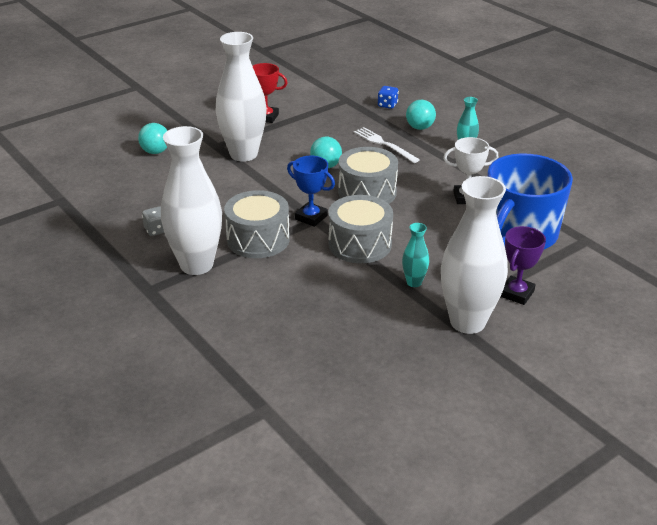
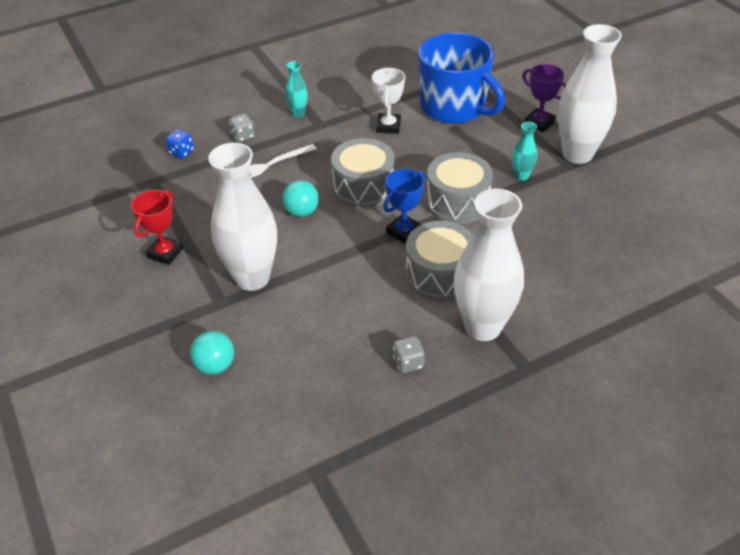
camera: 80 degrees left, 10 degrees up
(420, 127) = (243, 136): turquoise ball -> grey dice

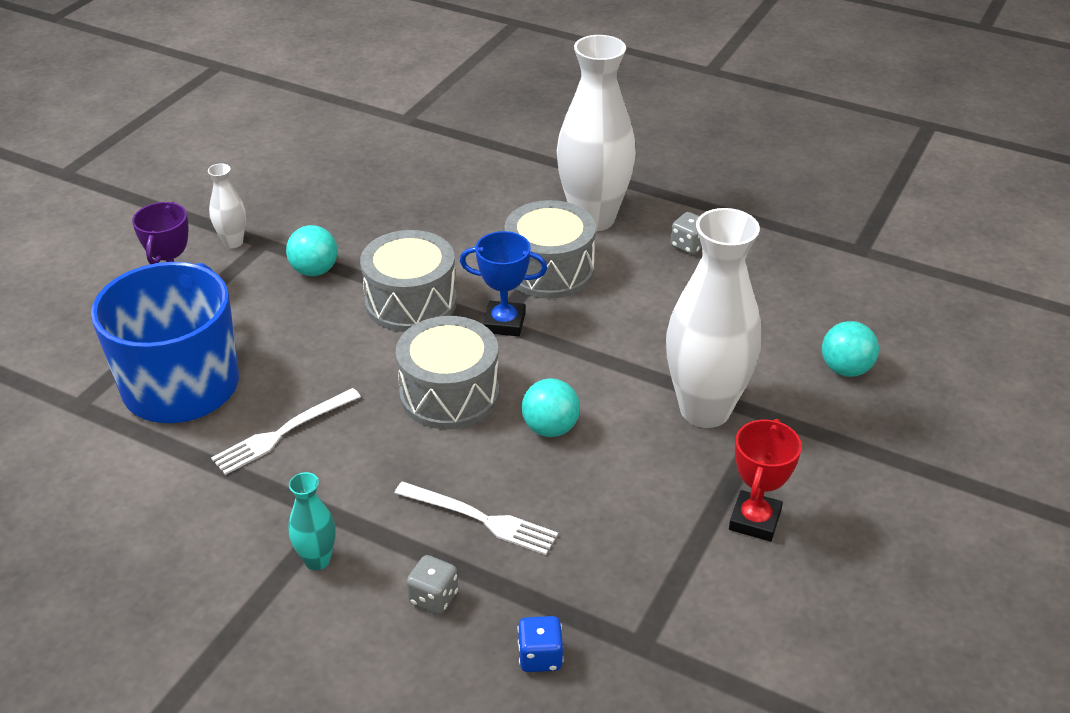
camera: 125 degrees left, 5 degrees down
(165, 253) = (754, 520): red trophy -> red trophy turned 60 degrees counterclockwise
(388, 126) = (283, 433): white trophy -> white fork
(521, 176) = (314, 270): turquoise vase -> turquoise ball
(577, 154) = (233, 242): white vase -> white vase, size x0.45

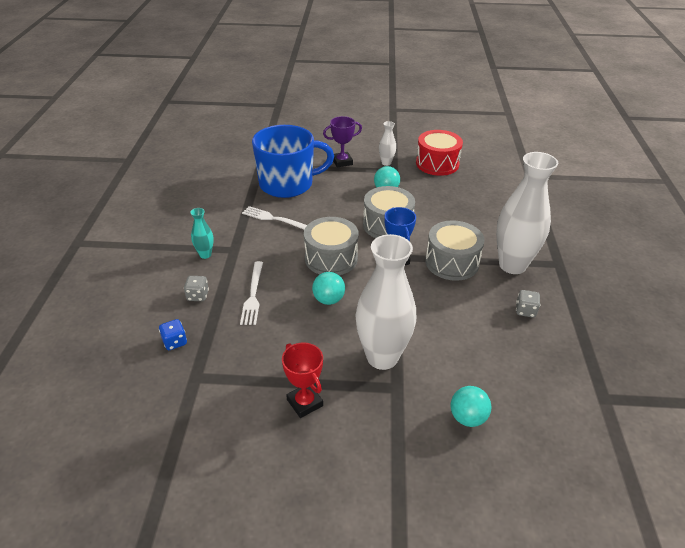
camera: 65 degrees right, 0 degrees up
(290, 190) = (437, 164): none -> red drum
(754, 520) = (305, 403): red trophy -> red trophy turned 60 degrees clockwise

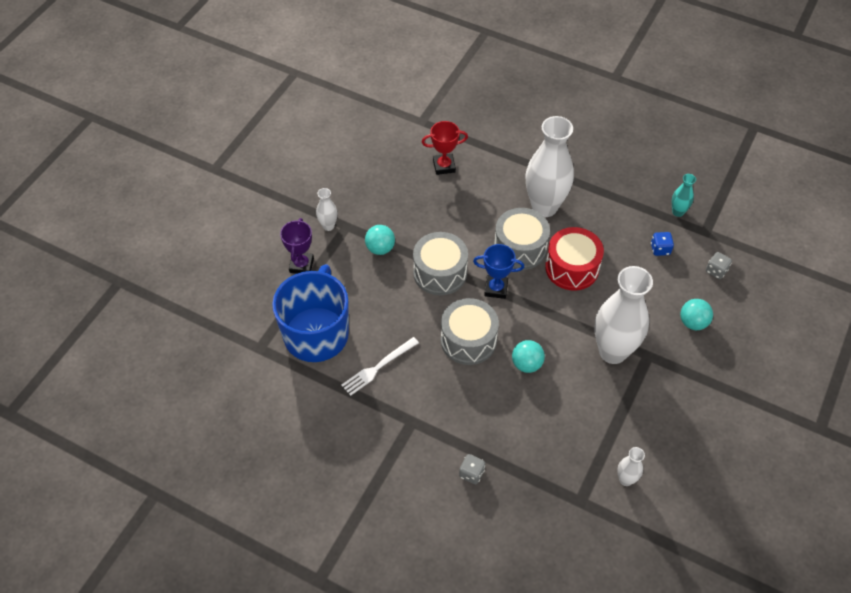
camera: 65 degrees left, 15 degrees up
(175, 342) = (529, 508): blue dice -> blue dice (660, 249)
(205, 254) = (408, 450): turquoise vase -> turquoise vase (678, 212)
(233, 407) = (625, 479): none -> white vase
(253, 295) = (492, 424): white fork -> none
(305, 403) = (640, 425): red trophy -> red trophy (444, 166)
(437, 164) = (357, 183): red drum -> red drum (572, 268)
(525, 311) = (602, 228): grey dice -> grey dice (716, 271)

